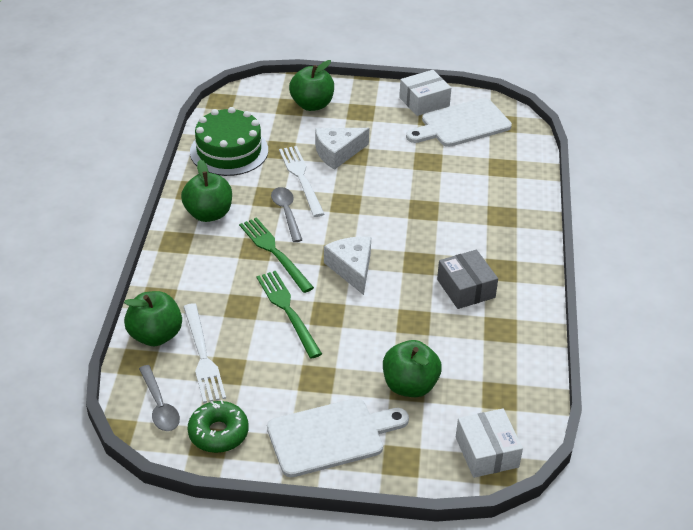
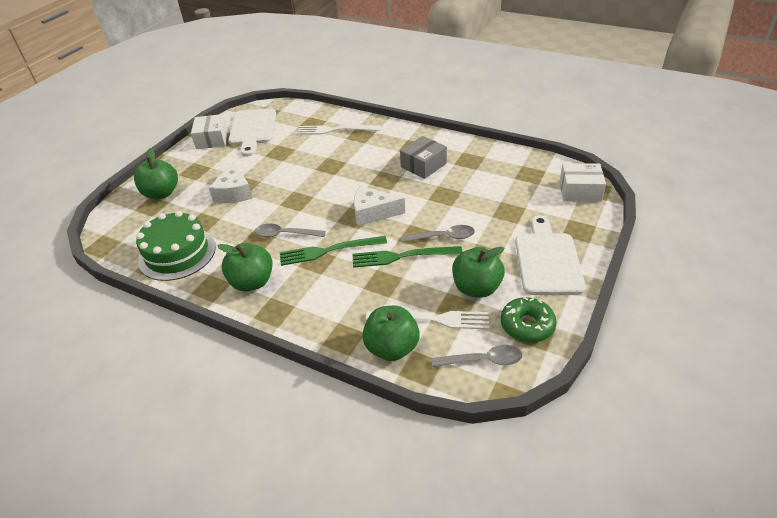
camera: 65 degrees left, 0 degrees up
(301, 179) = (249, 218): white fork -> white fork (335, 130)
(334, 337) = (443, 237): none -> grey spoon
(410, 386) = (508, 210): green apple -> green apple (476, 288)
(466, 288) = (423, 165): grey box -> grey box turned 45 degrees counterclockwise

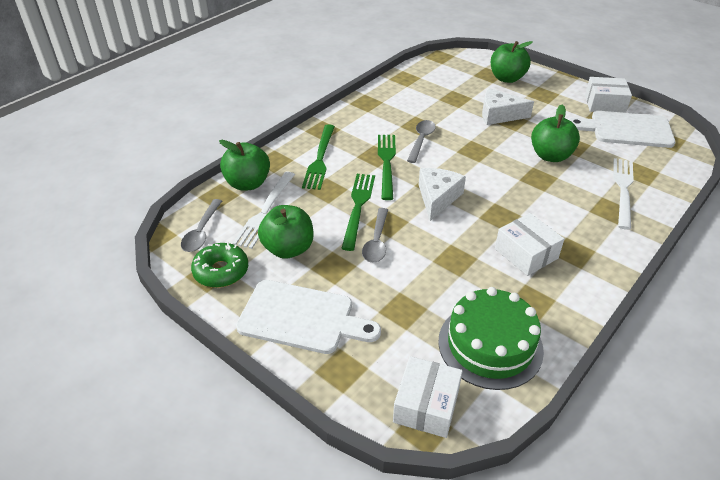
camera: 100 degrees right, 0 degrees up
(177, 253) = (416, 87): green cake -> green cake (490, 345)
(252, 282) = (363, 121): green apple -> green apple (550, 156)
(332, 300) = (320, 159): none -> green fork
(423, 165) = (526, 253): grey box -> white box

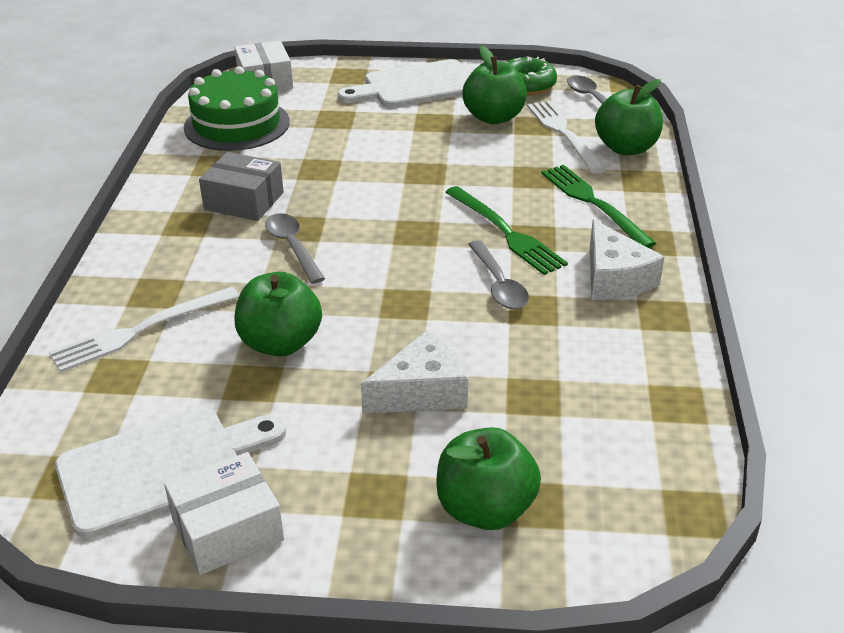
camera: 145 degrees right, 5 degrees down
(358, 207) = (474, 173): green fork -> none
(376, 242) = (416, 153): grey spoon -> grey spoon (292, 247)
(437, 198) = (395, 217): white cheese -> white cheese (614, 278)
(526, 253) = (244, 201): white box -> grey box
(623, 190) = (141, 330): white fork -> white fork turned 75 degrees clockwise

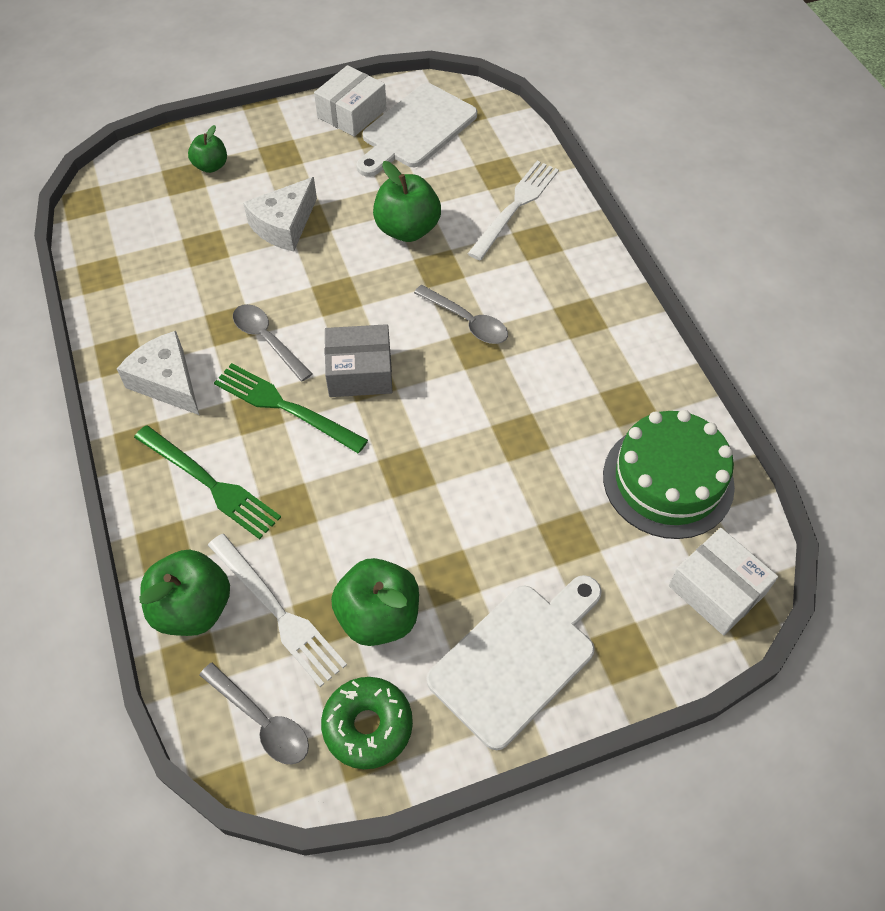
camera: 155 degrees right, 20 degrees up
(244, 201) = (555, 362): grey box -> grey box (360, 372)
(485, 509) = (211, 166): green apple -> green apple, size x0.60

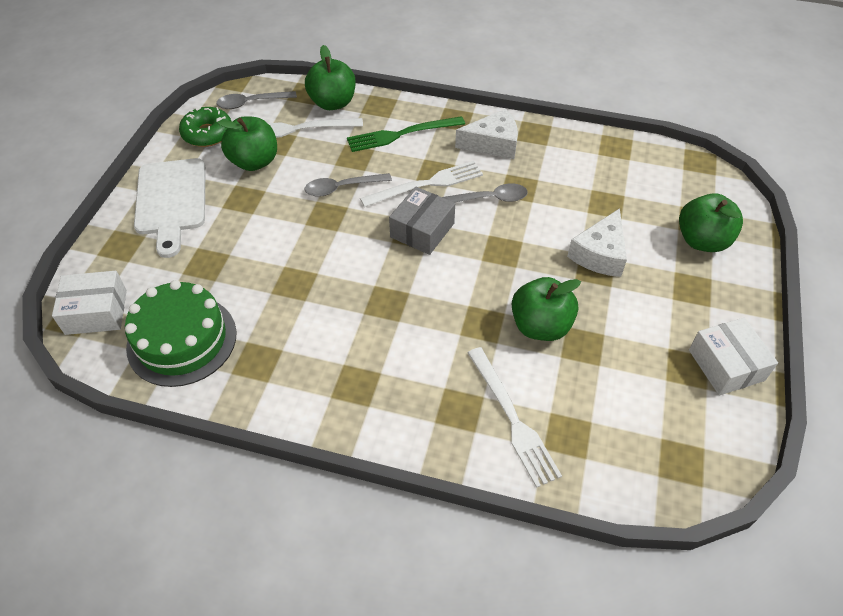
camera: 125 degrees right, 5 degrees down
(211, 166) = (702, 240): green apple -> green apple, size x1.68
(284, 225) = (599, 254): white cheese -> white cheese turned 135 degrees counterclockwise
(285, 407) = (426, 184): green fork -> white fork
(416, 130) = (672, 402): white cutting board -> none
(467, 321) = (414, 310): grey spoon -> grey spoon (342, 188)

